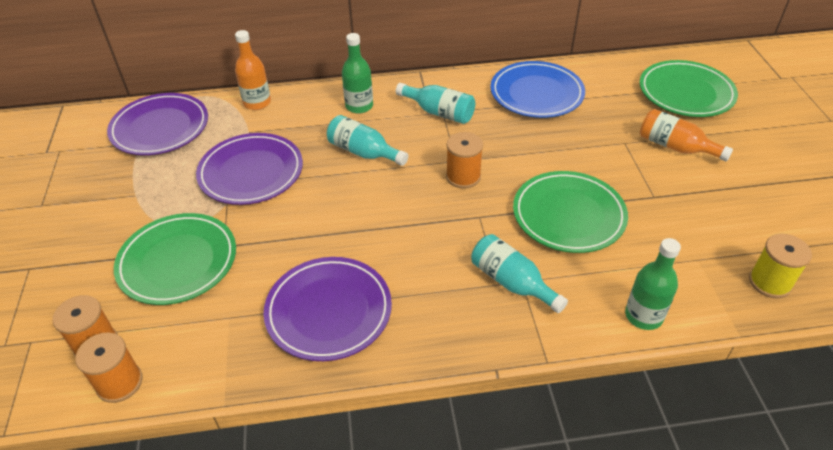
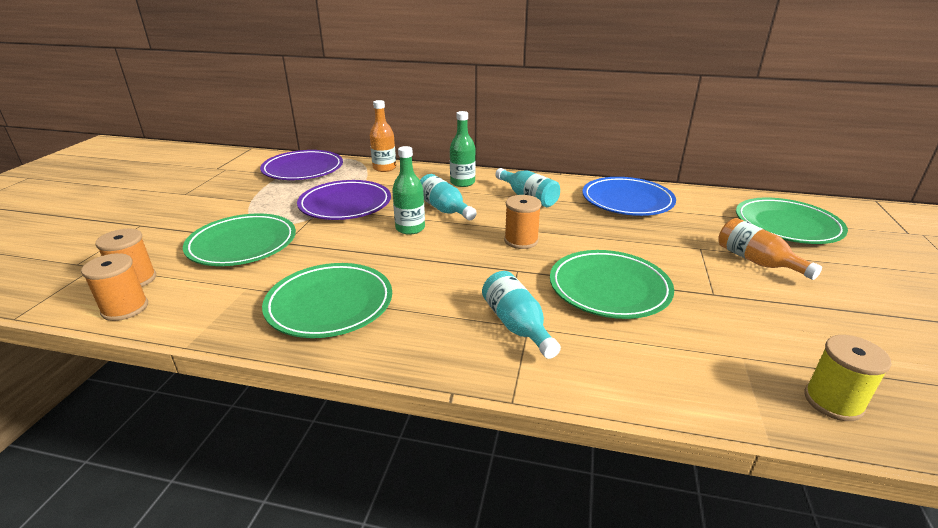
camera: 20 degrees right, 15 degrees down
(329, 311) = (330, 304): purple plate -> green plate
(643, 316) = (649, 391): green bottle -> green bottle (410, 228)

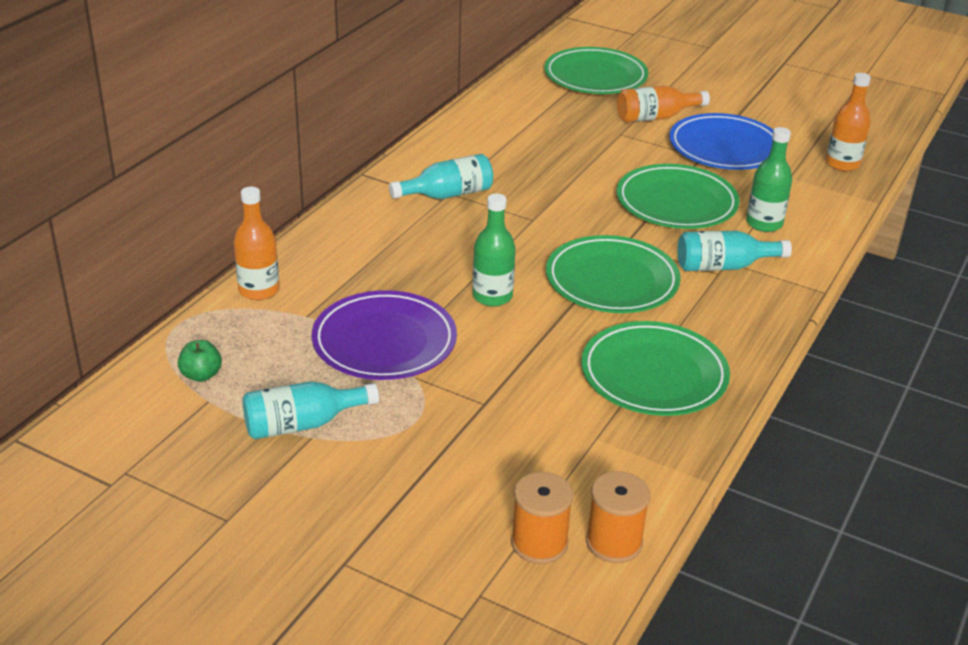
camera: 75 degrees left, 5 degrees up
(242, 244) = (472, 443): green plate -> green plate (612, 280)
(303, 169) = (201, 375): purple plate -> green apple
(444, 209) = (449, 261): turquoise bottle -> turquoise bottle (302, 424)
(462, 182) = (367, 232): green bottle -> green bottle (764, 223)
(521, 241) = (561, 226): orange spool -> none
(627, 201) = (494, 136): blue plate -> blue plate (725, 148)
(833, 402) = (842, 164): yellow spool -> orange bottle

